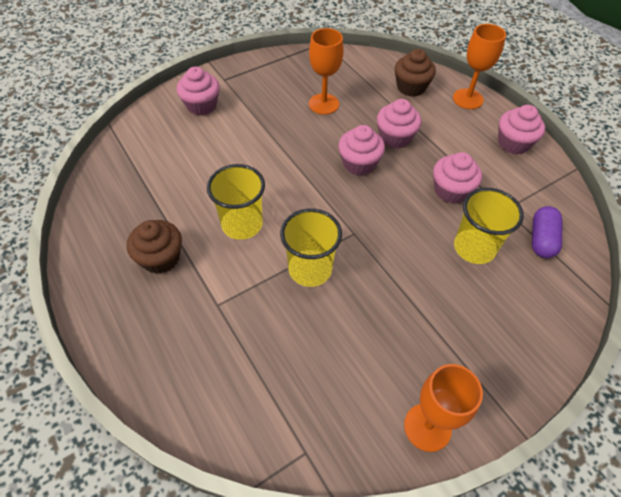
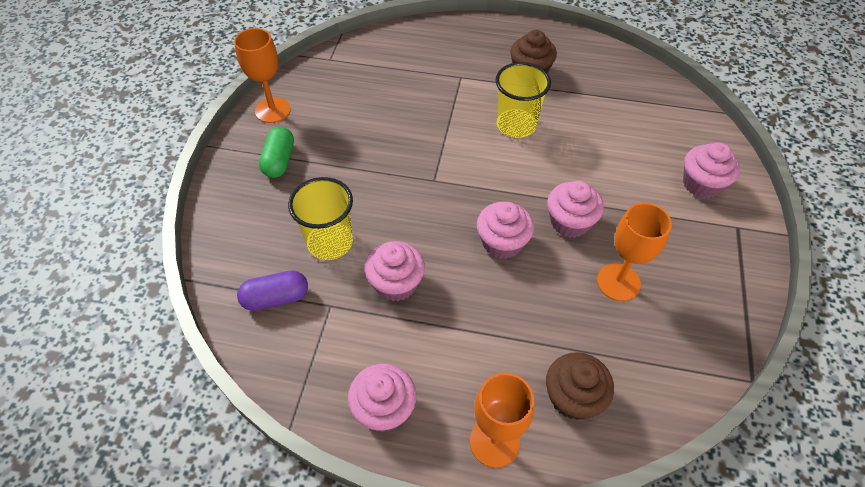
camera: 135 degrees right, 0 degrees up
(310, 269) = (433, 134): yellow cup -> none
(395, 137) = (506, 302): pink cupcake -> pink cupcake (570, 222)
(464, 353) = (279, 161): none -> green capsule
(542, 239) = (276, 298): purple capsule -> purple capsule turned 75 degrees counterclockwise

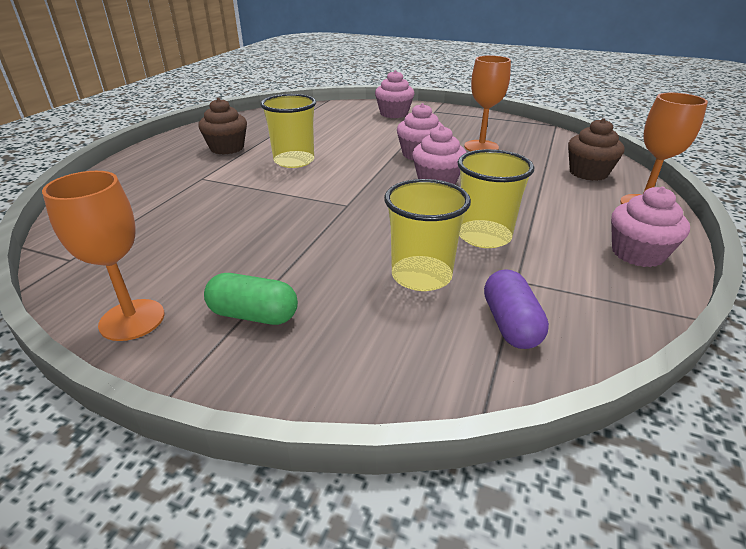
camera: 80 degrees left, 20 degrees down
(396, 283) = (484, 236): pink cupcake -> yellow cup

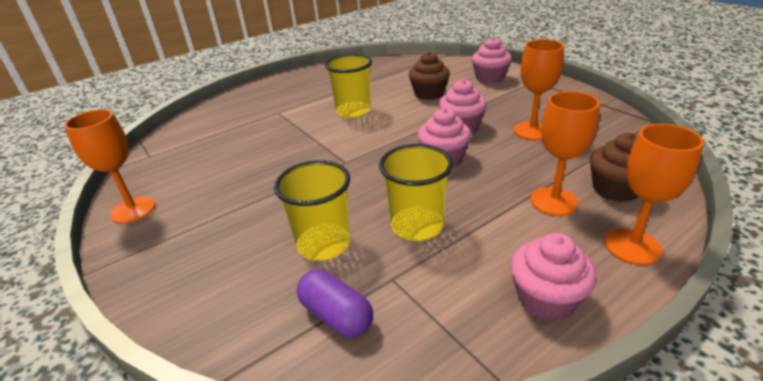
camera: 35 degrees right, 0 degrees up
(227, 148) = (321, 89): brown cupcake -> brown cupcake (429, 94)
(254, 315) = (190, 232): green capsule -> none
(510, 324) = (336, 315): purple capsule -> purple capsule turned 75 degrees counterclockwise
(560, 191) = (554, 201): none -> orange goblet

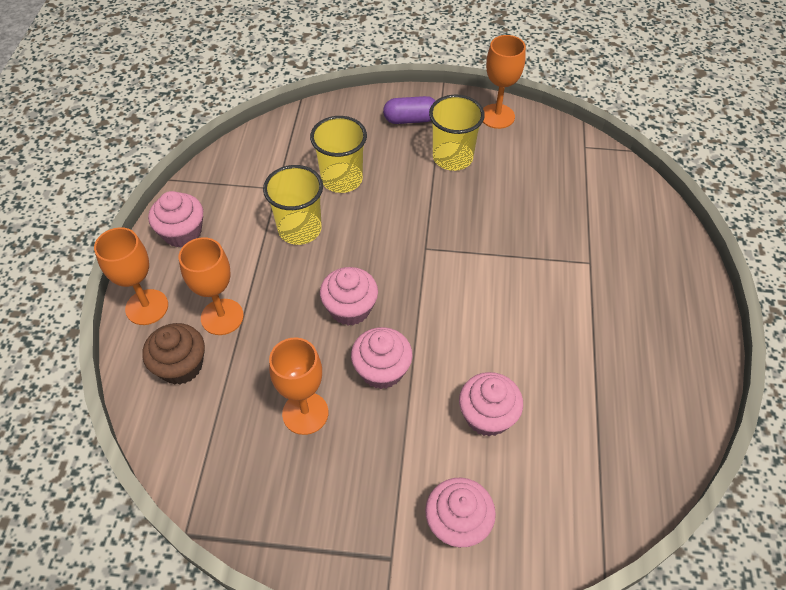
camera: 130 degrees right, 20 degrees up
(336, 315) = (283, 154): purple capsule -> purple capsule (410, 119)
(353, 111) = (521, 319): yellow cup -> yellow cup (452, 157)
(429, 94) = (487, 416): brown cupcake -> pink cupcake

